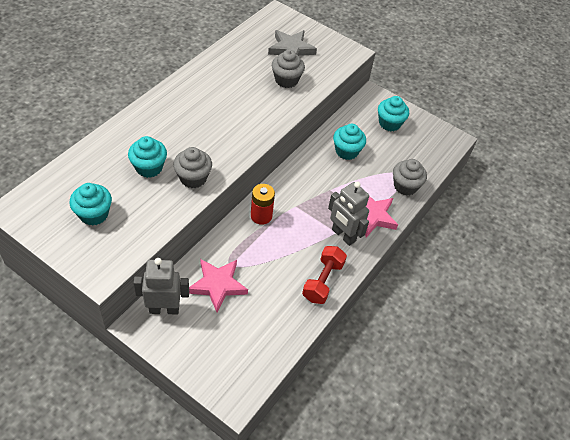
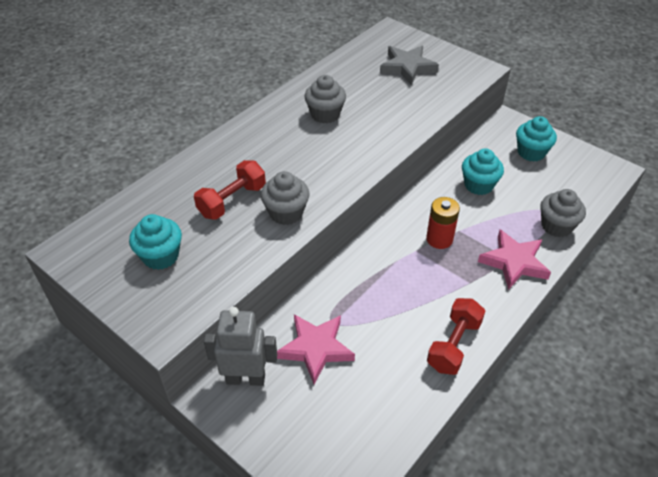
camera: 10 degrees right, 5 degrees down
(149, 167) = (232, 201): turquoise cupcake -> red dumbbell
(261, 216) = (372, 262): red battery -> red battery (439, 239)
(286, 80) = (402, 101): grey cupcake -> grey cupcake (325, 114)
(343, 235) = (478, 286): grey robot -> none

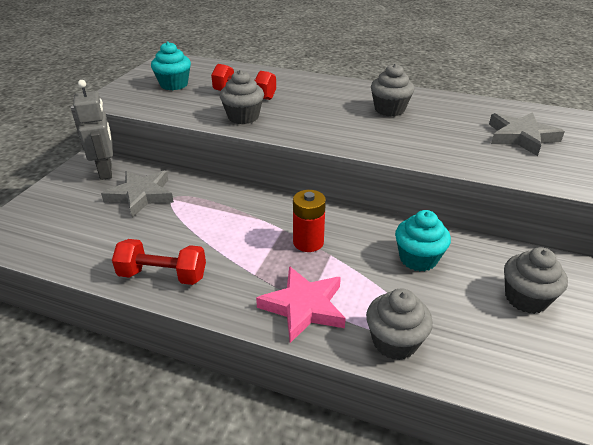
camera: 70 degrees right, 10 degrees down
(316, 348) = (141, 196): pink star -> grey star
(531, 152) = (526, 298): turquoise cupcake -> grey cupcake

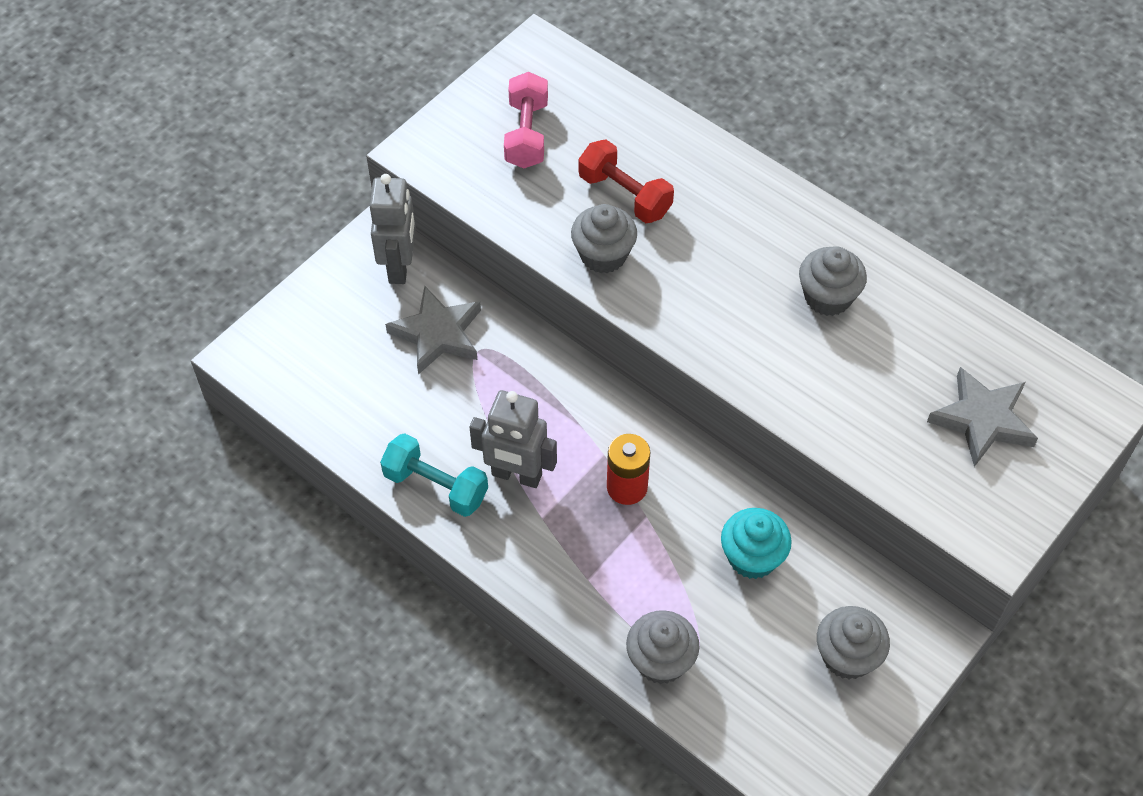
camera: 20 degrees right, 20 degrees up
(163, 275) = (436, 486): red dumbbell -> turquoise dumbbell
(174, 85) = (526, 134): turquoise cupcake -> pink dumbbell
(224, 254) = (516, 475): none -> grey robot
(304, 307) = (581, 583): pink star -> none

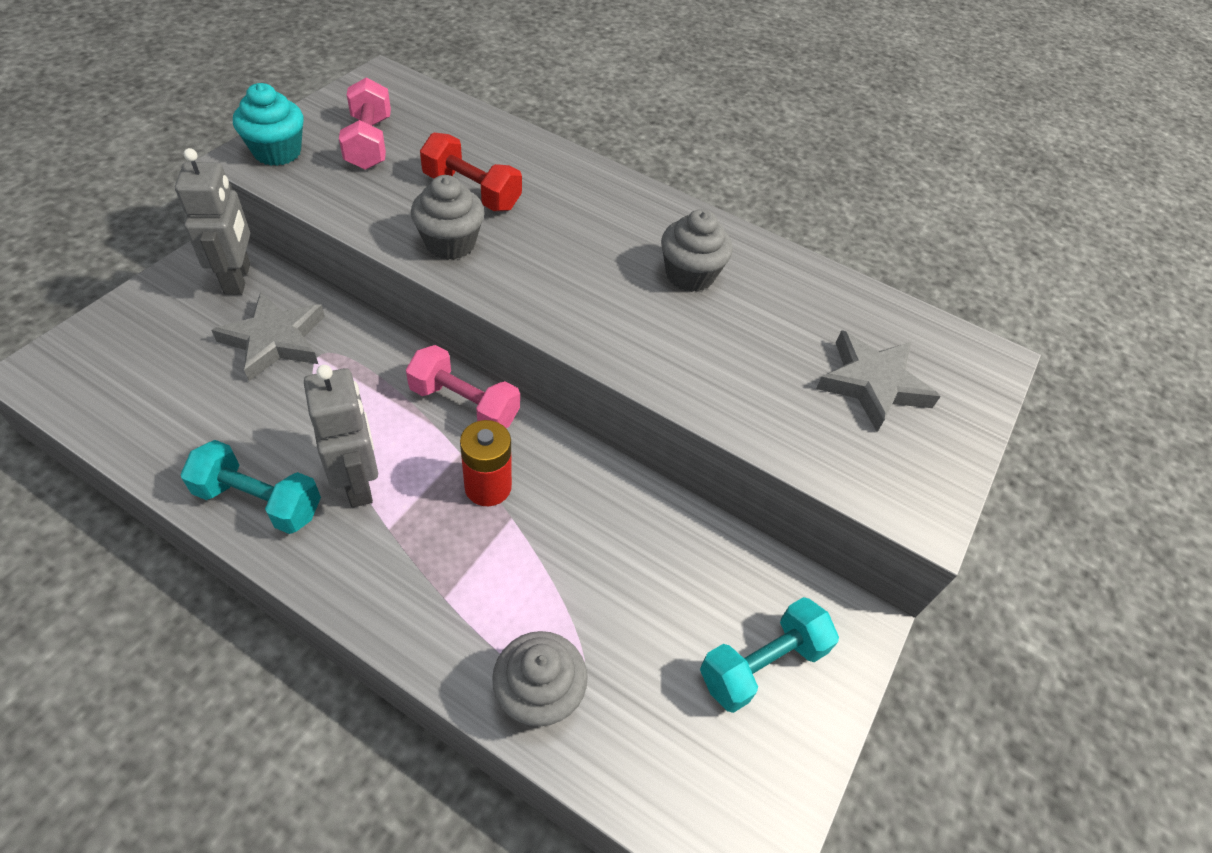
camera: 15 degrees left, 5 degrees down
(516, 475) = (358, 482): grey robot -> grey robot turned 120 degrees counterclockwise
(608, 408) = (464, 404): none -> pink dumbbell
(752, 557) = (636, 555): turquoise cupcake -> turquoise cupcake (277, 152)
(847, 656) = (761, 664): grey cupcake -> turquoise dumbbell

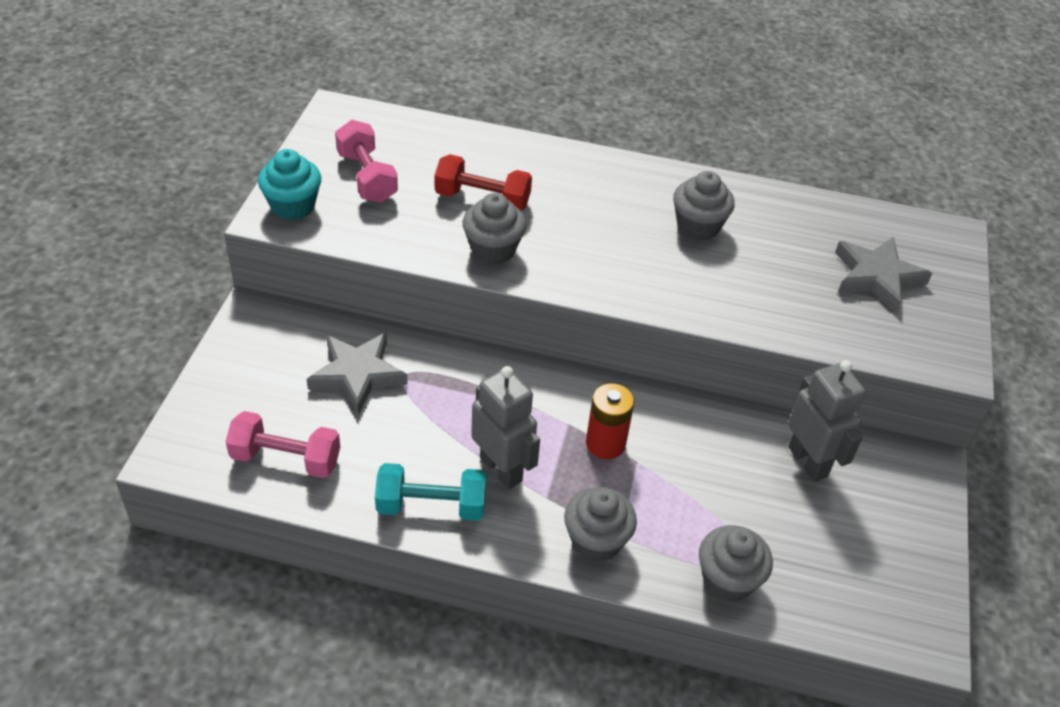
camera: 15 degrees left, 5 degrees down
(238, 279) = (289, 330): grey robot -> grey robot (808, 461)
(413, 597) = (596, 540): none -> grey cupcake
(464, 404) = (549, 384): pink dumbbell -> pink dumbbell (286, 459)
(761, 664) = (875, 512): turquoise dumbbell -> none

